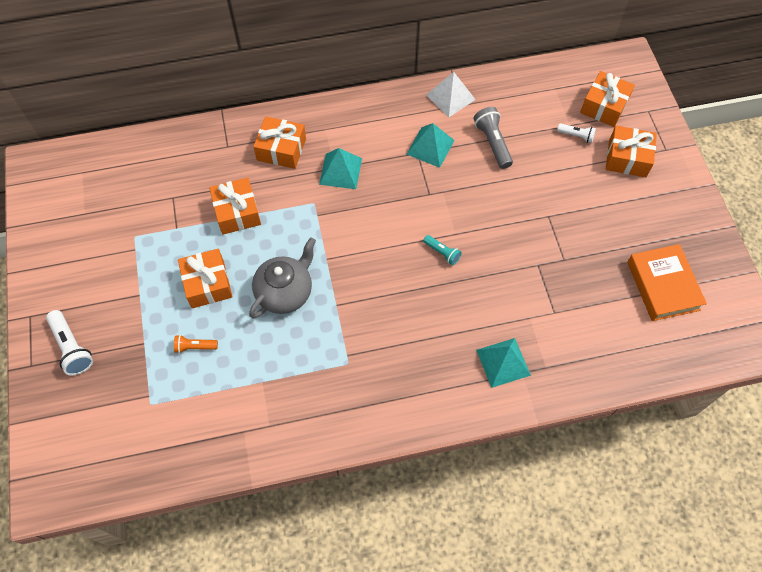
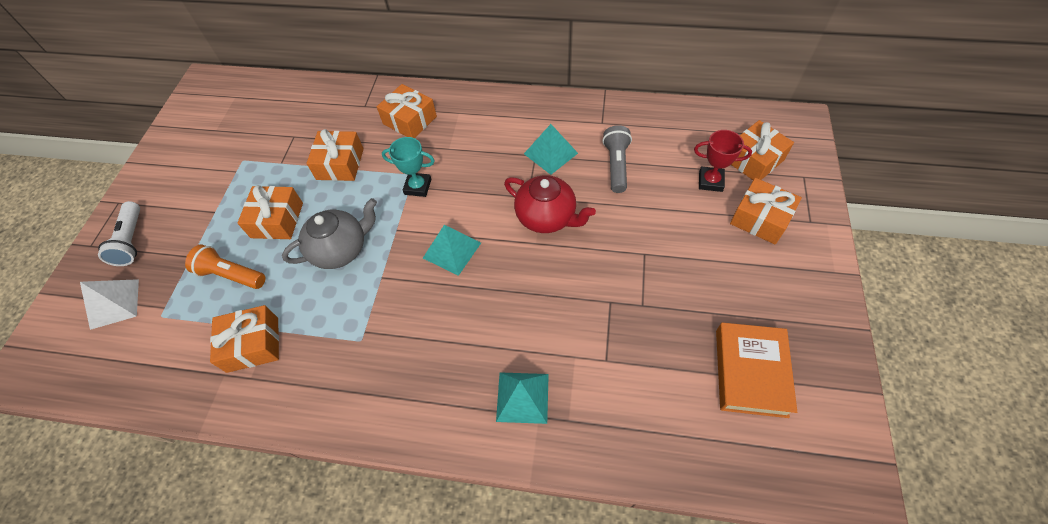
camera: 25 degrees right, 5 degrees down
(195, 347) = (231, 275): orange flashlight -> orange flashlight, size x1.67
(254, 398) = (253, 344): none -> orange gift
(325, 213) = (418, 187): none -> turquoise trophy
(340, 171) = (453, 153): turquoise pyramid -> turquoise pyramid (452, 250)
(442, 253) = (513, 258): turquoise flashlight -> none
(450, 97) = (593, 113): white pyramid -> white pyramid (114, 304)
(454, 208) = (547, 217): none -> red teapot
(576, 136) = (710, 181): white flashlight -> red trophy

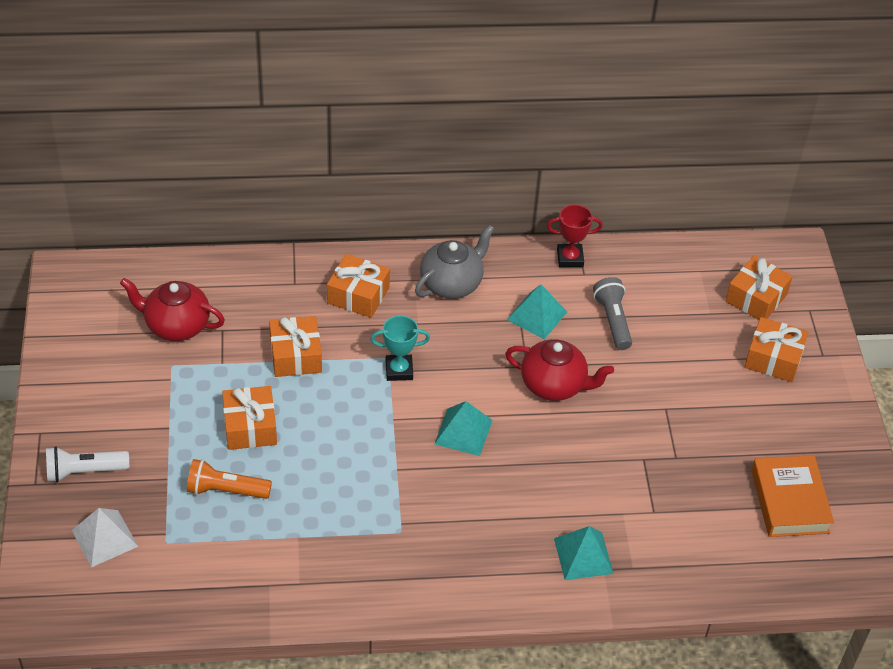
camera: 20 degrees left, 10 degrees down
(131, 241) = (84, 472): white flashlight -> white flashlight turned 105 degrees clockwise
(253, 344) = (286, 553): orange gift -> none
(261, 129) = (176, 325): none -> red teapot
(340, 249) = (339, 448): grey teapot -> grey teapot (452, 283)
(710, 181) = (716, 326): red trophy -> red trophy (570, 258)

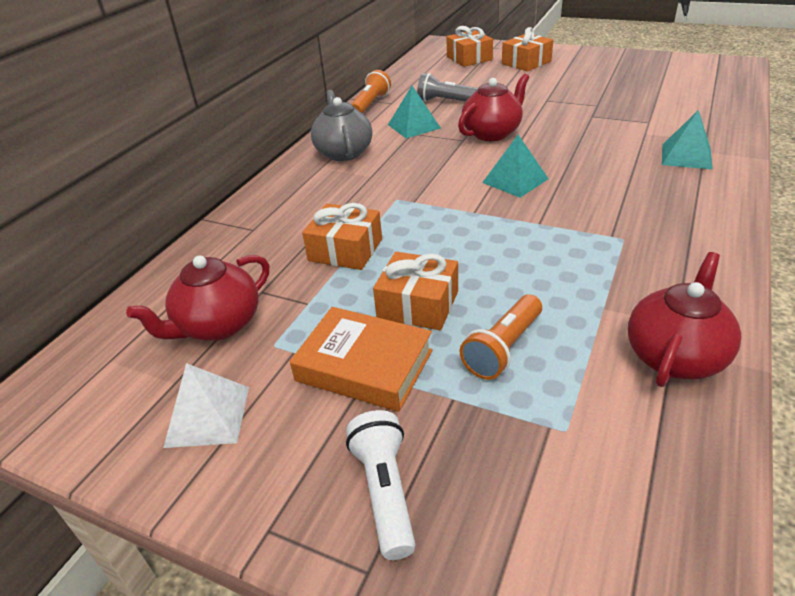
camera: 55 degrees left, 10 degrees down
(84, 472) = (385, 491): white flashlight -> white flashlight turned 150 degrees clockwise
(104, 538) = (529, 503): white pyramid -> white pyramid (208, 416)
(261, 587) = (675, 356): none -> red teapot
(358, 295) = (307, 198): orange gift -> none
(399, 370) = (417, 196): turquoise trophy -> none
(570, 258) = (370, 104): red trophy -> orange flashlight
(789, 501) = (658, 79): orange book -> orange book (364, 365)

